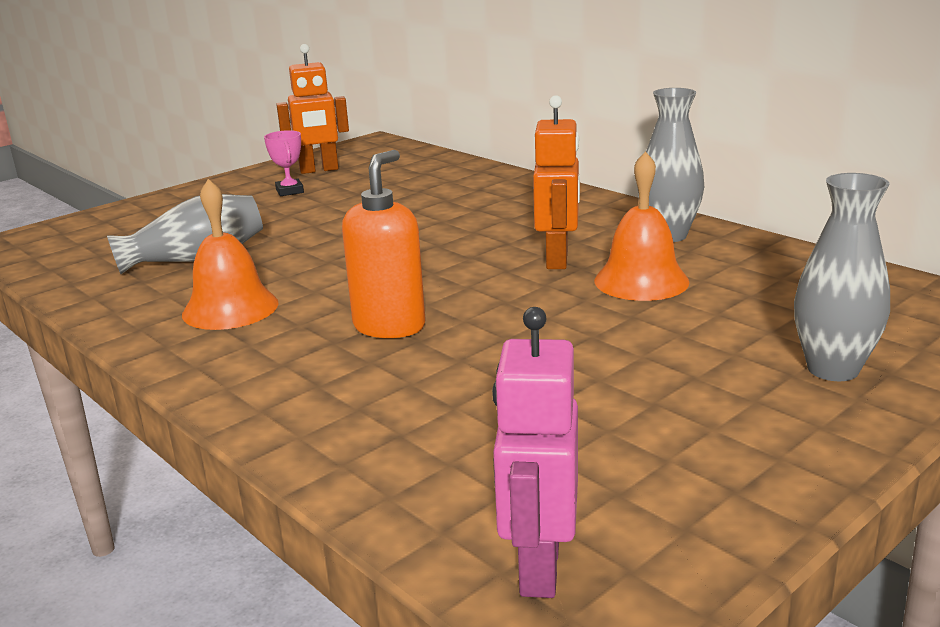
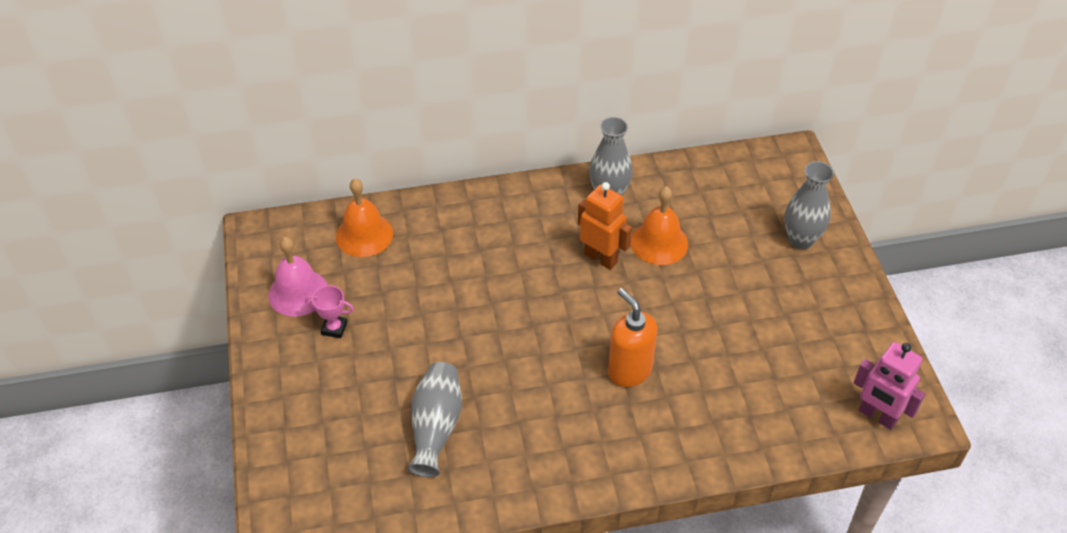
camera: 60 degrees left, 25 degrees up
(230, 308) = (541, 434): orange bell -> orange bell (364, 235)
(319, 170) = (298, 292): orange robot -> pink bell

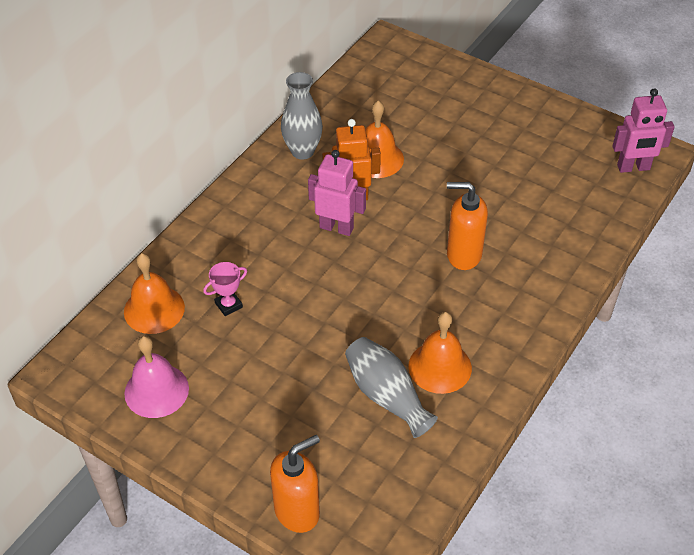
camera: 45 degrees left, 0 degrees up
(279, 452) = (297, 511): none -> orange soap dispenser
(334, 328) = (221, 392): pink trophy -> pink trophy (228, 305)
(500, 440) = (440, 367): none -> orange bell
(559, 273) = (336, 227): none -> pink robot
(800, 240) = (461, 94): grey vase -> none

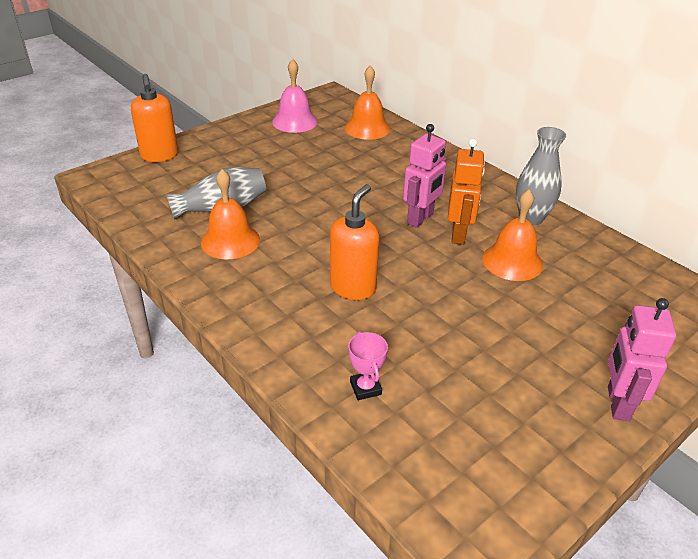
camera: 105 degrees right, 10 degrees down
(228, 305) = (355, 156): pink trophy -> pink trophy (365, 388)
(633, 167) = (449, 499): pink robot -> pink robot (617, 403)

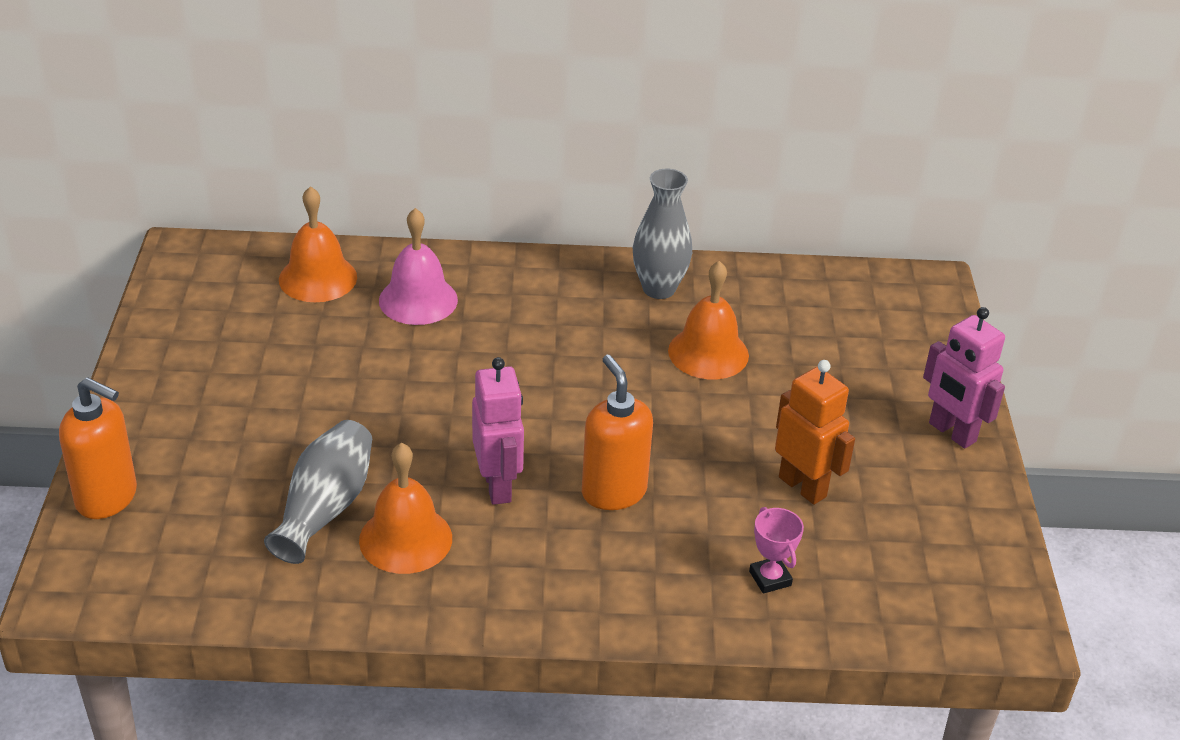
camera: 50 degrees left, 0 degrees up
(294, 121) = (207, 326): pink bell -> pink bell (418, 300)
(365, 388) = (770, 578): pink trophy -> pink trophy turned 45 degrees clockwise
(420, 219) = (559, 364): pink robot -> pink robot (498, 486)
(459, 234) = (622, 357): orange robot -> orange robot (803, 487)

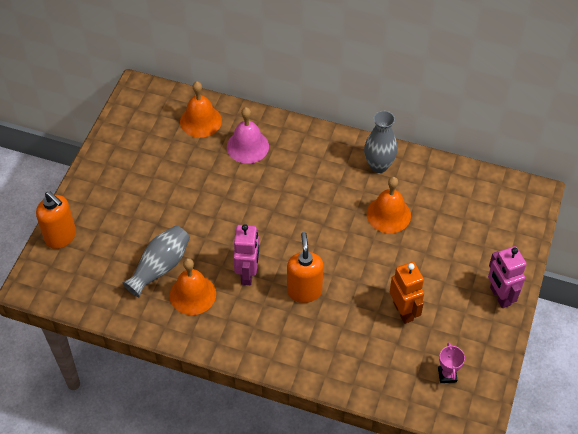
camera: 20 degrees right, 15 degrees up
(770, 578) = (363, 361): pink trophy -> pink trophy (447, 375)

